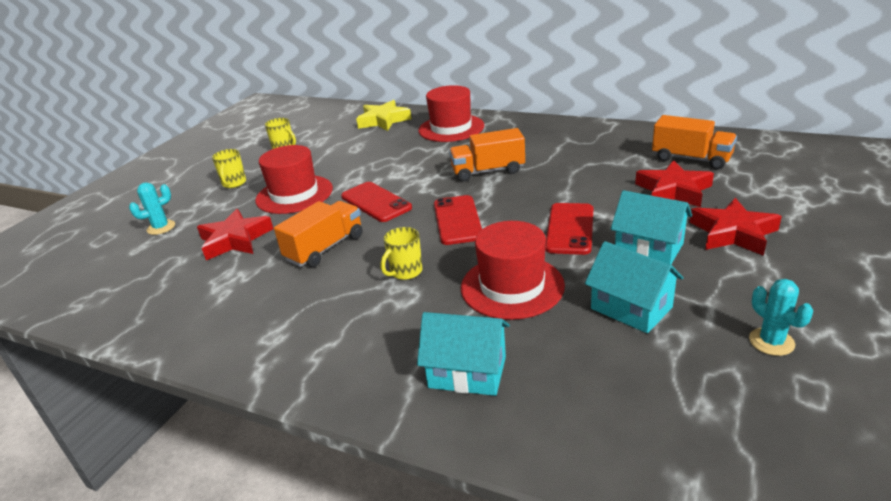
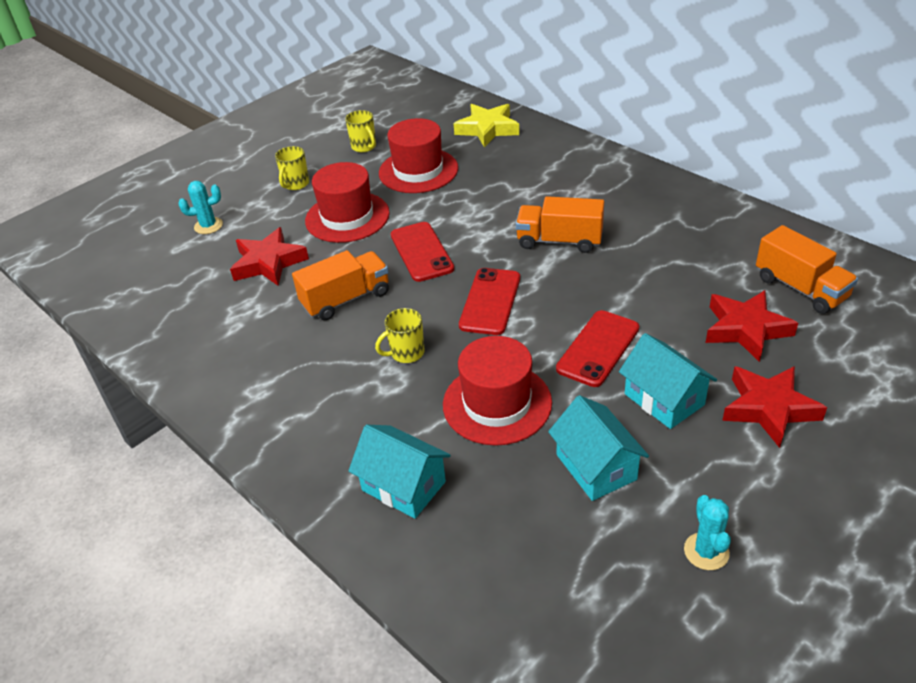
camera: 20 degrees right, 10 degrees up
(451, 128) = (555, 162): red hat -> red hat (418, 171)

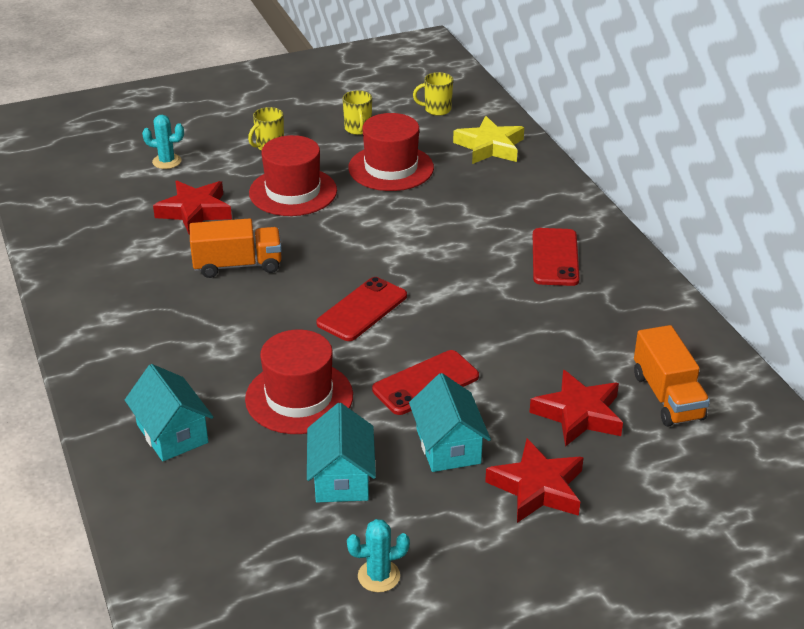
camera: 20 degrees right, 5 degrees down
(406, 353) = (255, 329): yellow mug -> yellow mug (437, 109)
(421, 252) = (335, 245): red phone -> red phone (555, 257)
(559, 241) = (471, 276): orange truck -> none
(706, 551) = (379, 576): turquoise cactus -> turquoise cactus turned 60 degrees clockwise

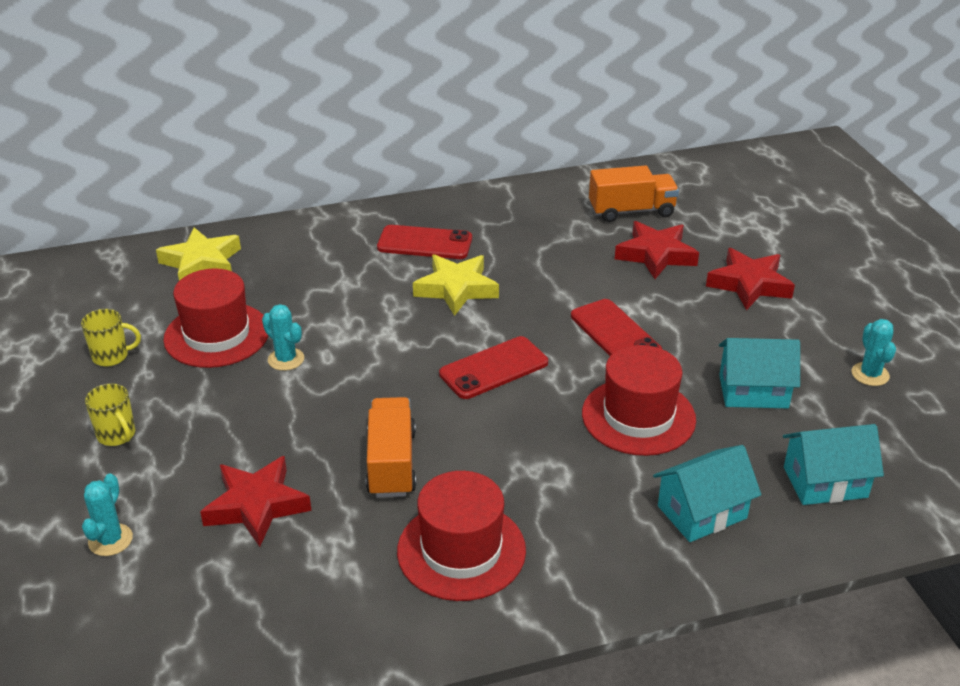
camera: 85 degrees left, 0 degrees up
(293, 192) = (240, 415): red hat -> red hat (461, 550)
(362, 309) = (494, 368): red phone -> red phone turned 75 degrees counterclockwise
(363, 203) = (286, 359): none -> turquoise cactus
(437, 109) = (97, 293): yellow mug -> none
(448, 446) = (703, 326): turquoise house -> turquoise house (825, 482)
(481, 281) = (456, 289): none -> yellow star

